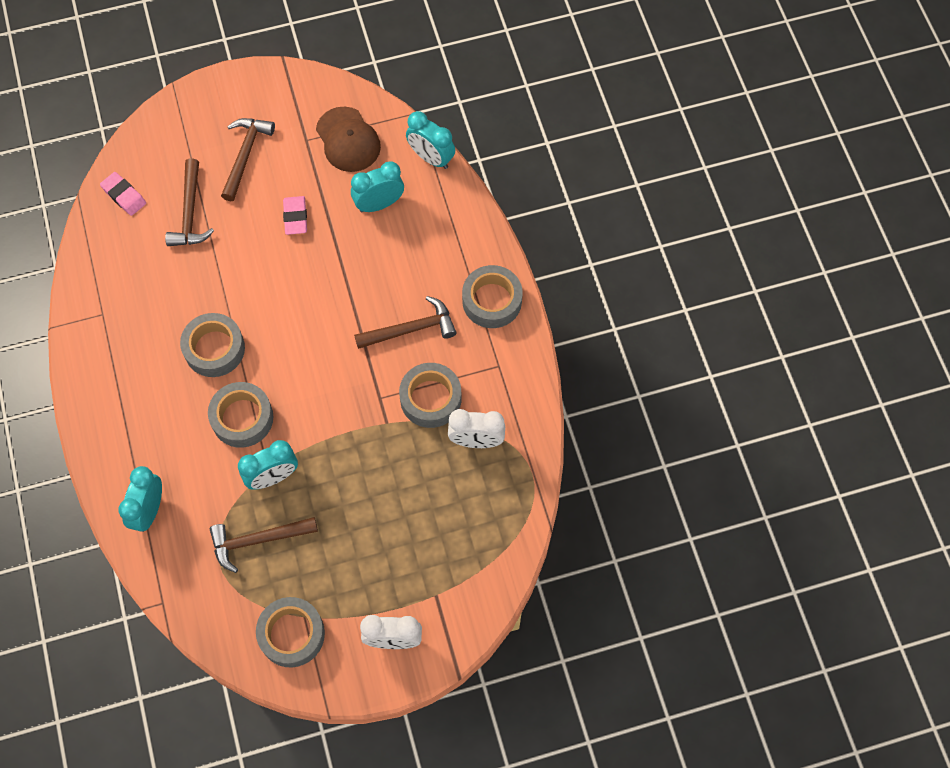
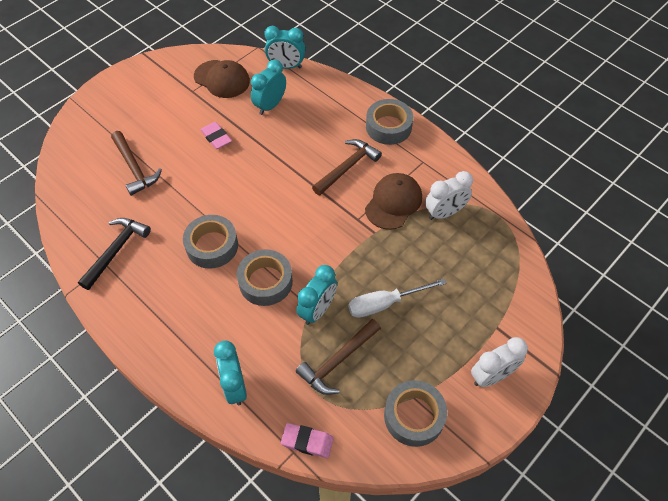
camera: 30 degrees left, 10 degrees down
(120, 304) = (116, 251): none -> black hammer
(124, 196) = (75, 179): pink eraser -> pink eraser (307, 441)
(245, 155) = (153, 117): brown hammer -> none
(342, 507) = (384, 303): none -> white screwdriver
(430, 399) = (393, 202): grey tape -> brown cap

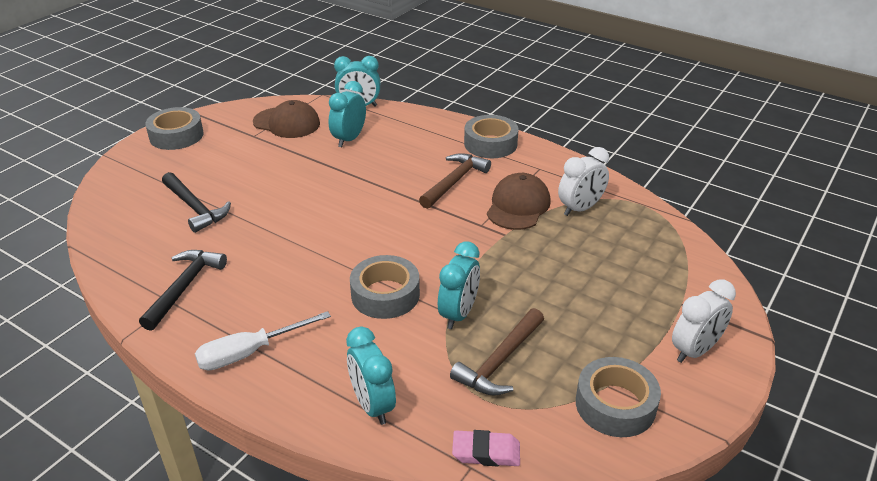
camera: 10 degrees left, 20 degrees down
(134, 168) = (195, 208): brown hammer -> black hammer
(212, 246) = (308, 268): grey tape -> grey tape (176, 136)
(216, 138) = (291, 172): pink eraser -> none
(384, 303) = (539, 298): white screwdriver -> white screwdriver (249, 352)

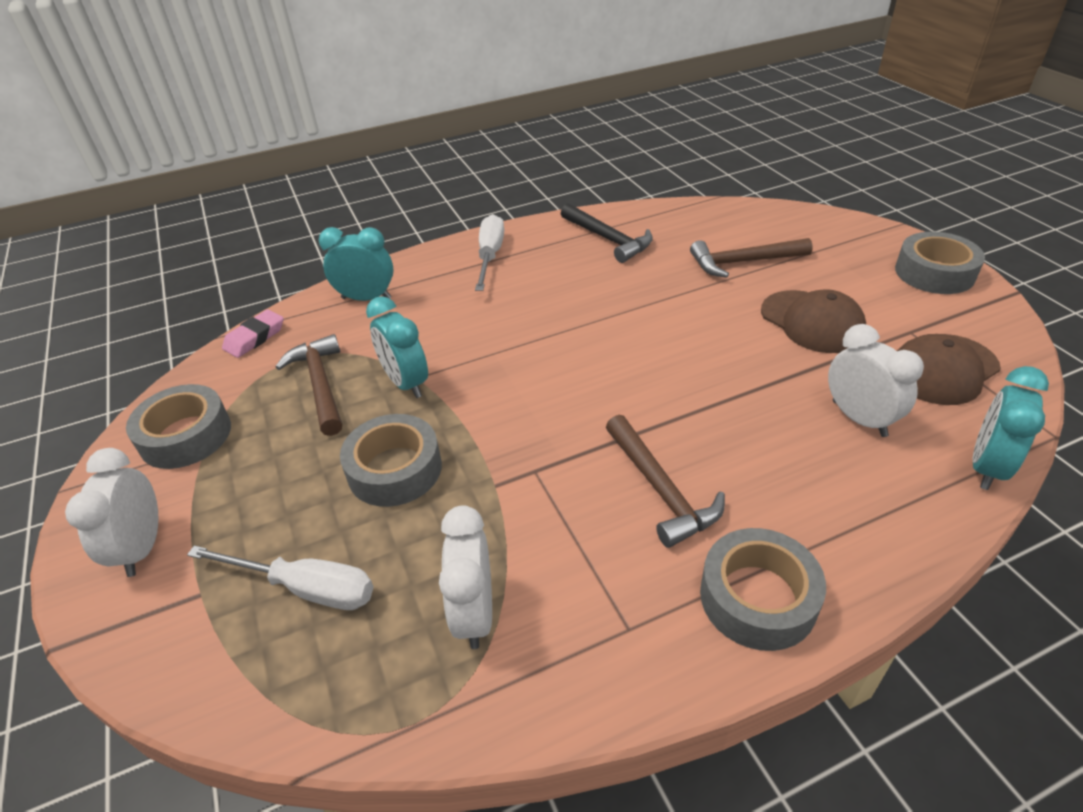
camera: 125 degrees right, 5 degrees up
(195, 208) = (743, 262): black hammer -> brown hammer
(349, 139) = (859, 418): turquoise clock -> white clock
(385, 294) = (485, 345): grey tape -> grey tape (395, 469)
(518, 206) = (544, 534): brown cap -> brown cap (812, 322)
(633, 267) = (305, 588): none -> white screwdriver

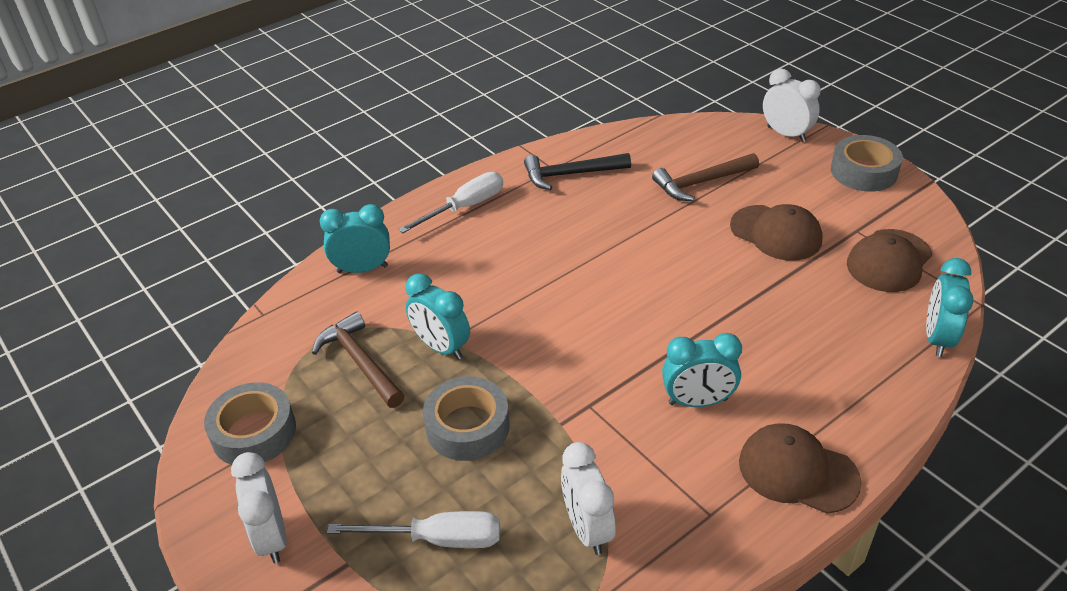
camera: 15 degrees left, 0 degrees up
(255, 338) = (269, 326): pink eraser -> none
(490, 256) = (465, 207): white screwdriver -> white screwdriver turned 60 degrees clockwise
(608, 239) = (571, 174): black hammer -> black hammer turned 135 degrees clockwise
(660, 489) = (698, 401): brown hammer -> turquoise clock
(758, 597) = (797, 471): grey tape -> brown cap
(859, 418) = (835, 314): white clock -> white clock (786, 134)

